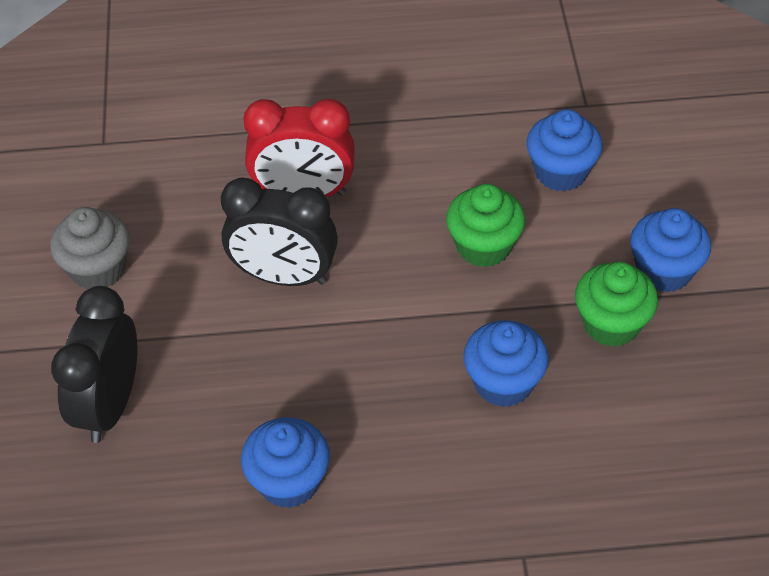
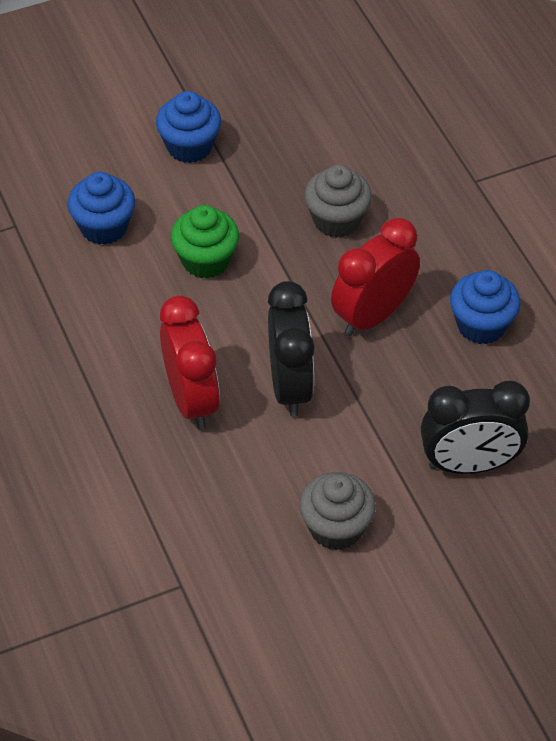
camera: 110 degrees left, 0 degrees up
(347, 377) = (373, 315): none -> red clock
(503, 382) = (336, 220): blue cupcake -> grey cupcake
(611, 324) = (255, 168): green cupcake -> none

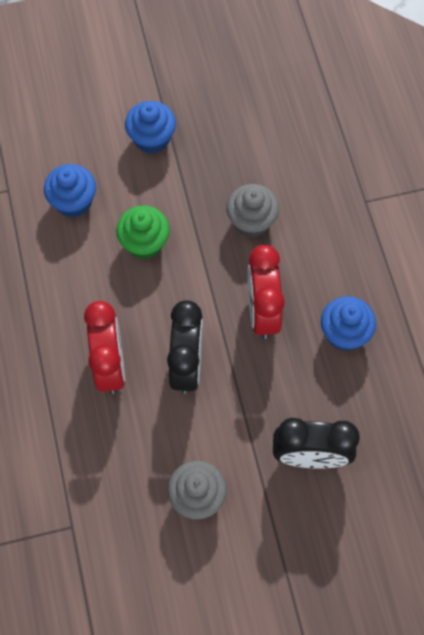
camera: 10 degrees right, 15 degrees up
(373, 315) = (262, 311): red clock -> red clock turned 60 degrees counterclockwise

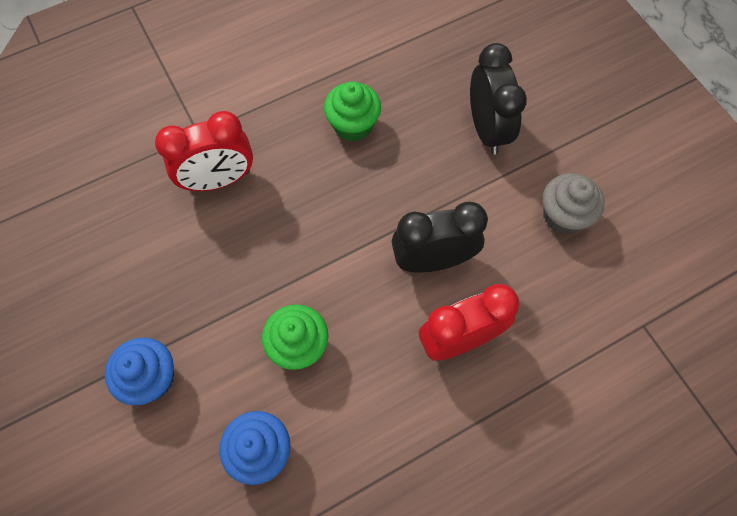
camera: 105 degrees left, 0 degrees up
(251, 221) = (245, 237): grey cupcake -> none
(262, 311) = (350, 202): red clock -> red clock (219, 180)
(344, 333) = (353, 125): blue cupcake -> green cupcake

